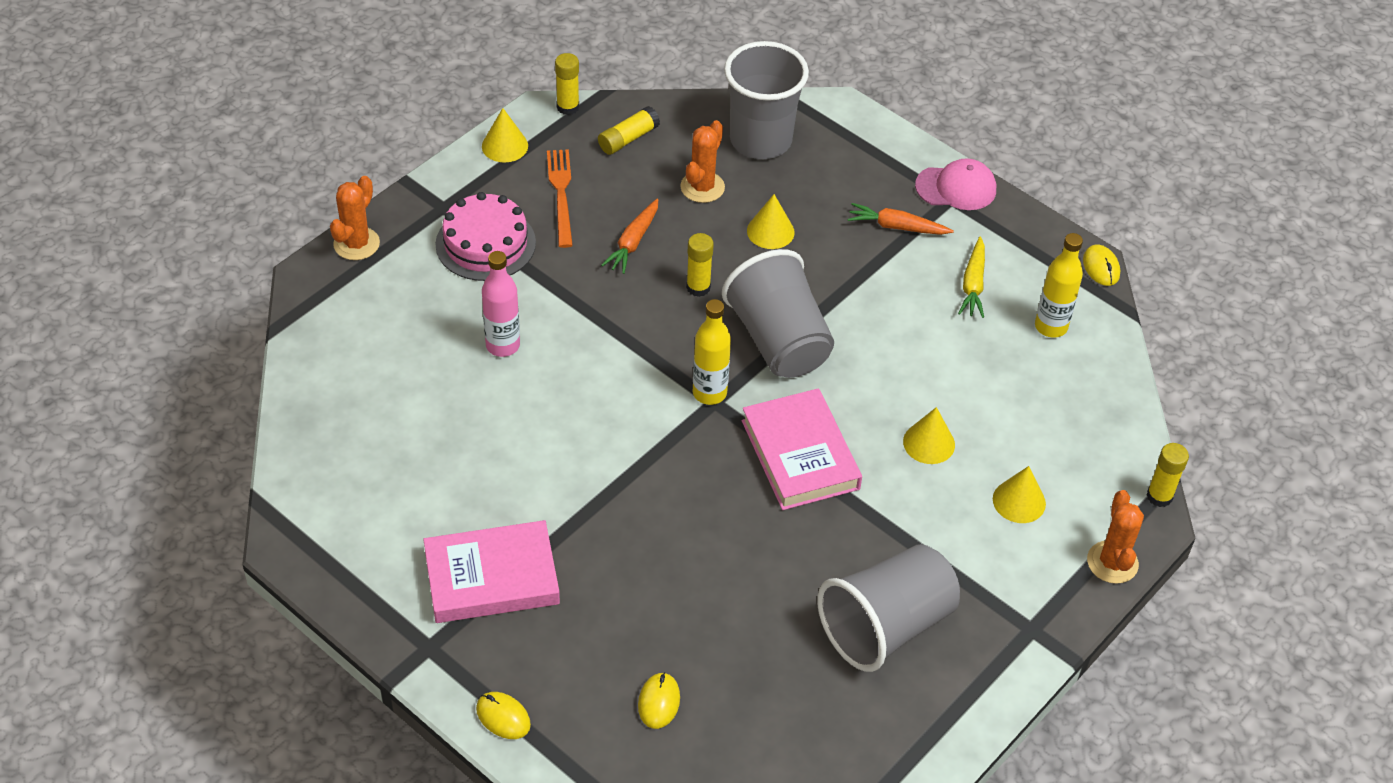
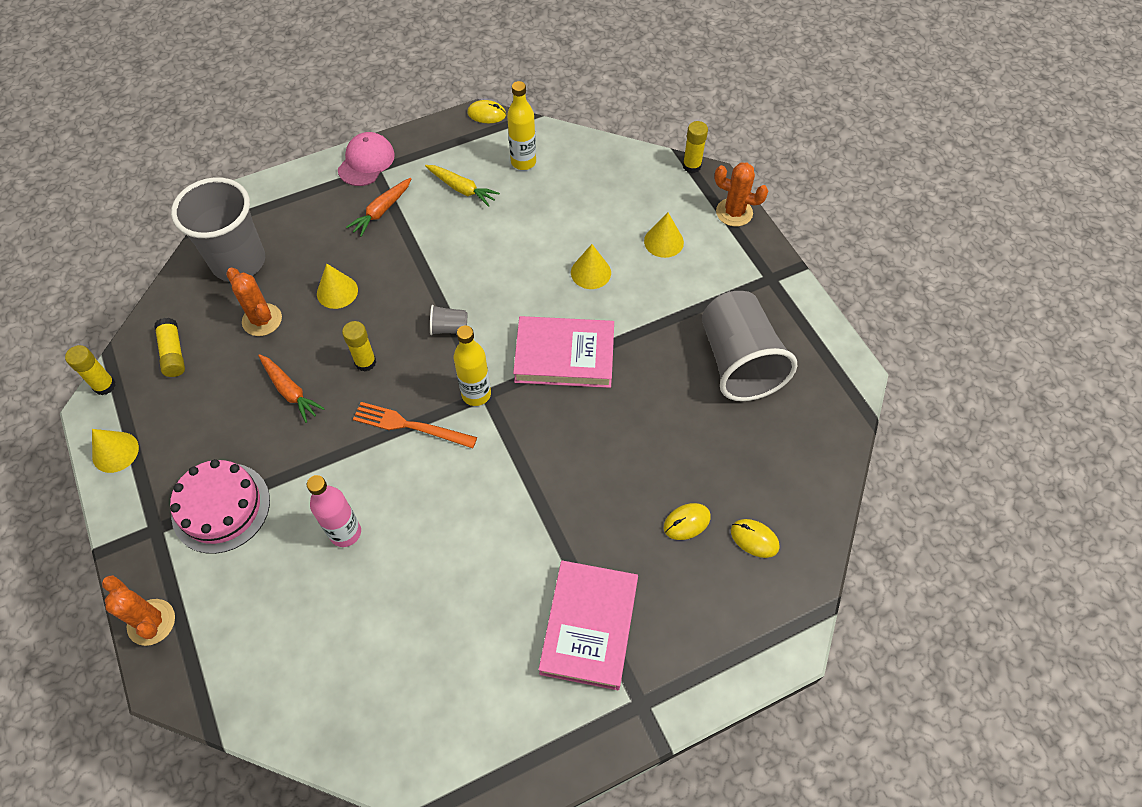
camera: 65 degrees left, 10 degrees up
(503, 717) = (731, 664): yellow mouse -> yellow mouse (686, 522)
(561, 194) = (202, 426): orange fork -> orange fork (410, 426)
(778, 340) = (449, 328): grey cup -> grey cup, size x0.40

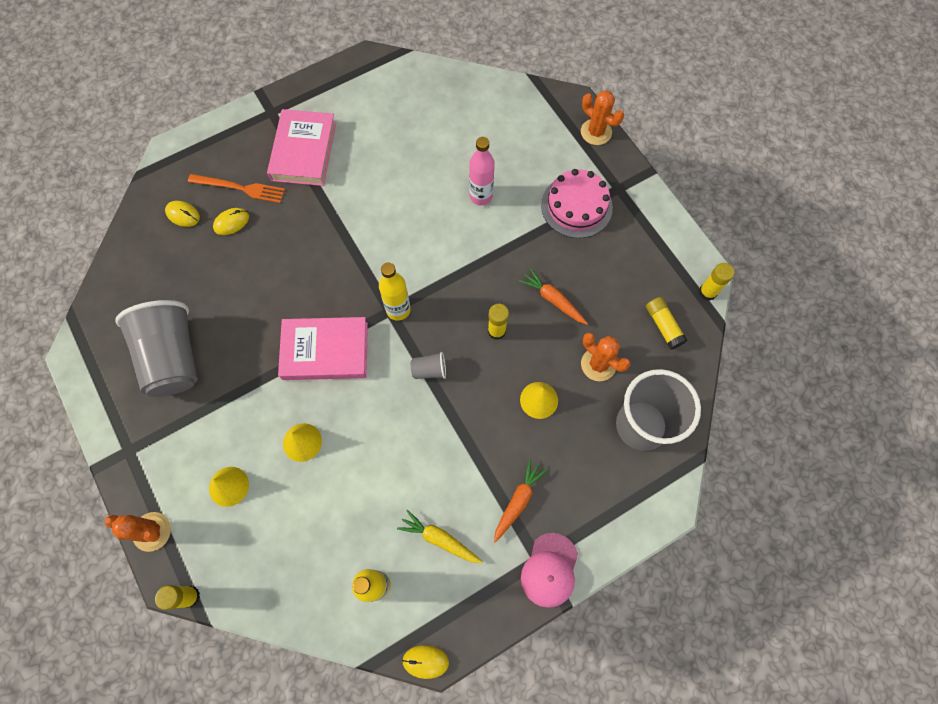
camera: 175 degrees right, 10 degrees up
(115, 452) = (673, 240): yellow cone -> none
(410, 426) = (448, 278): orange fork -> orange fork (240, 188)

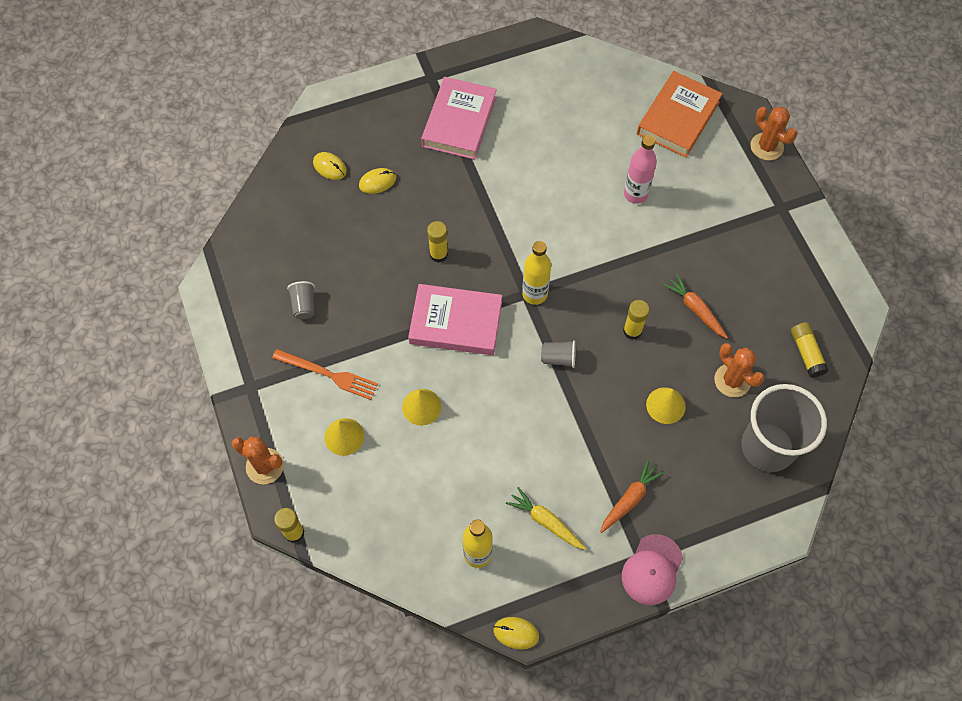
camera: 10 degrees right, 5 degrees down
(173, 358) = (304, 305): grey cup -> grey cup, size x0.40
(240, 188) = (390, 149): orange fork -> orange fork (328, 374)
(510, 117) = (678, 118): none -> orange book
(576, 206) = (734, 219): pink cake -> none
(707, 292) = (858, 327): yellow glue stick -> yellow glue stick (438, 254)

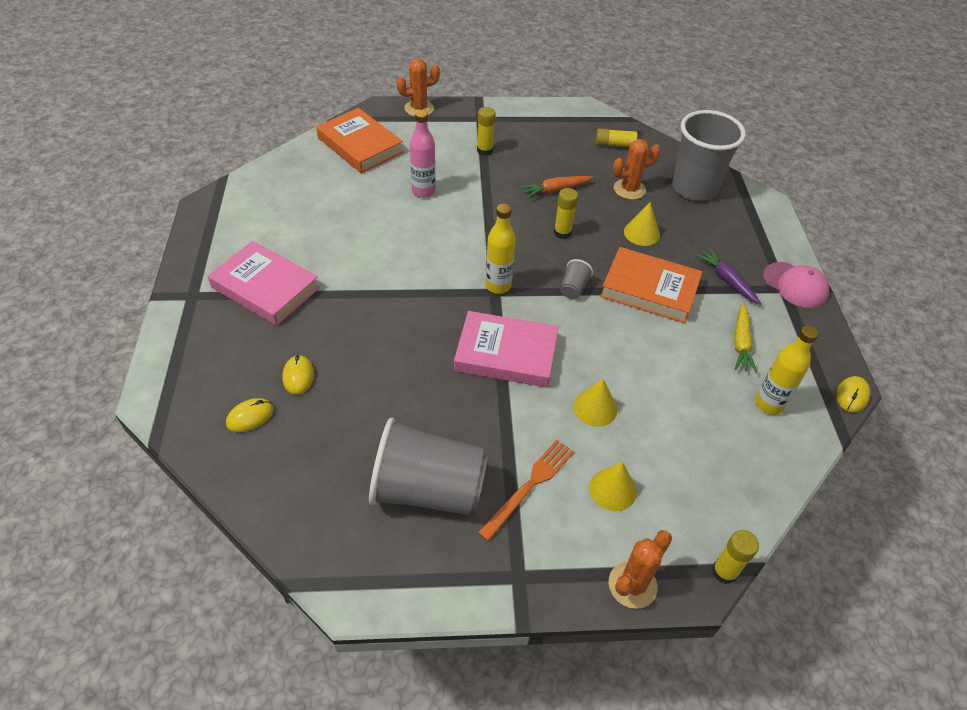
camera: 75 degrees left, 15 degrees down
(304, 305) = (427, 489): grey cup -> grey cup, size x2.48
(438, 254) = (419, 346): yellow glue stick -> yellow glue stick (485, 150)
(456, 322) = (506, 354): pink book -> pink book turned 75 degrees clockwise
(546, 521) = (741, 343): yellow carrot -> yellow carrot turned 45 degrees counterclockwise
(585, 427) = (649, 289): none -> orange book
(630, 499) = (727, 280): orange carrot -> purple carrot

